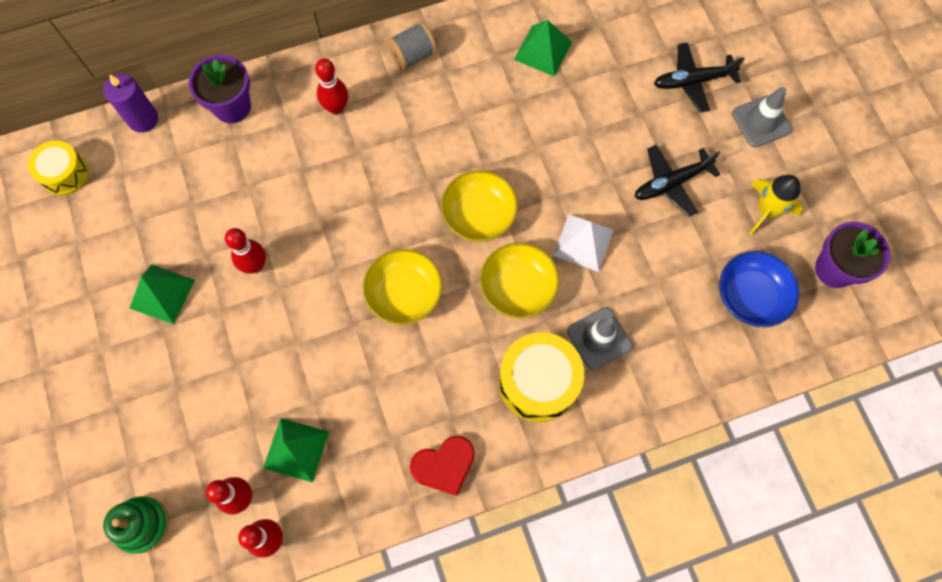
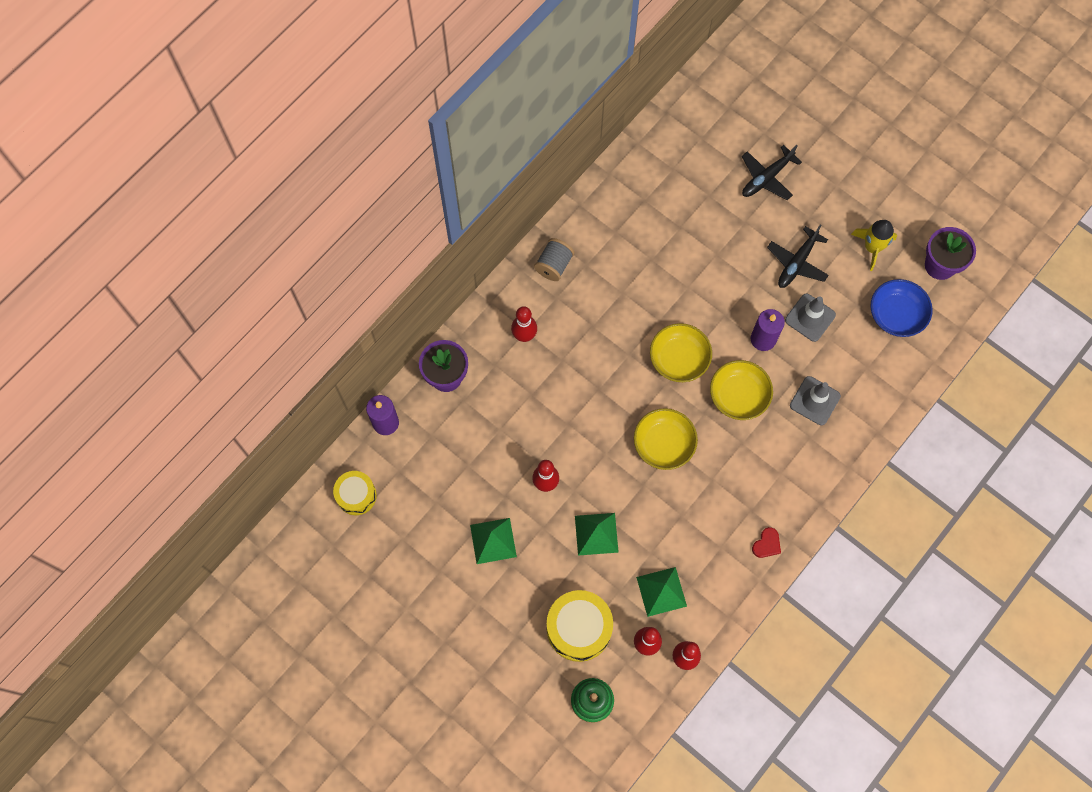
camera: 30 degrees left, 0 degrees up
(444, 465) = (766, 544): red heart -> red heart, size x0.63
(538, 382) = (793, 453): yellow drum -> yellow drum (579, 628)
(543, 50) = (646, 210): green pyramid -> green pyramid (596, 533)
(583, 242) = (763, 339): white pyramid -> purple candle
(761, 121) = (831, 183): grey traffic cone -> grey traffic cone (810, 317)

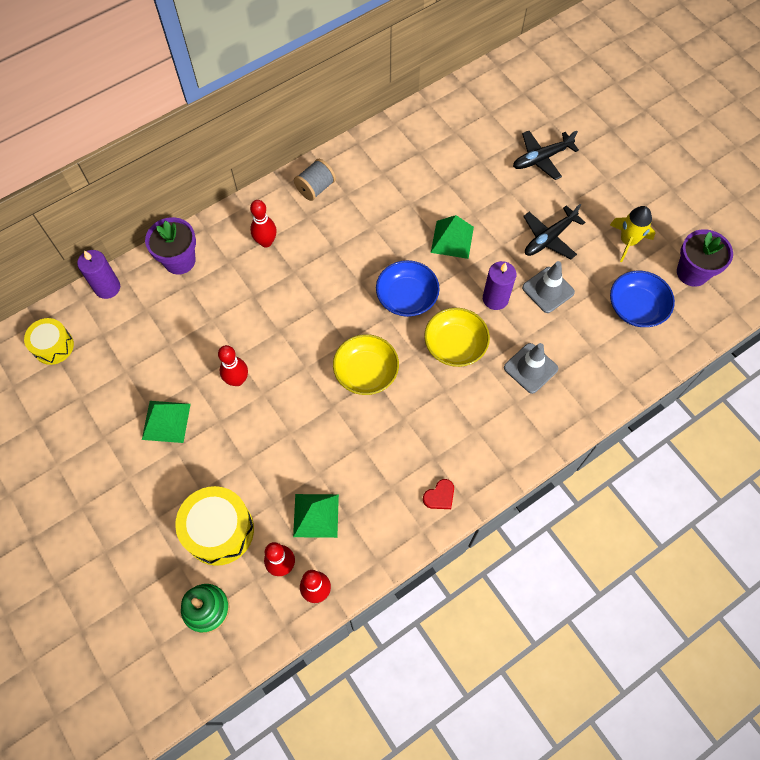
camera: 15 degrees right, 5 degrees down
(596, 533) = (270, 441): green pyramid -> green pyramid (452, 239)
(679, 359) = (407, 297): yellow bowl -> blue bowl

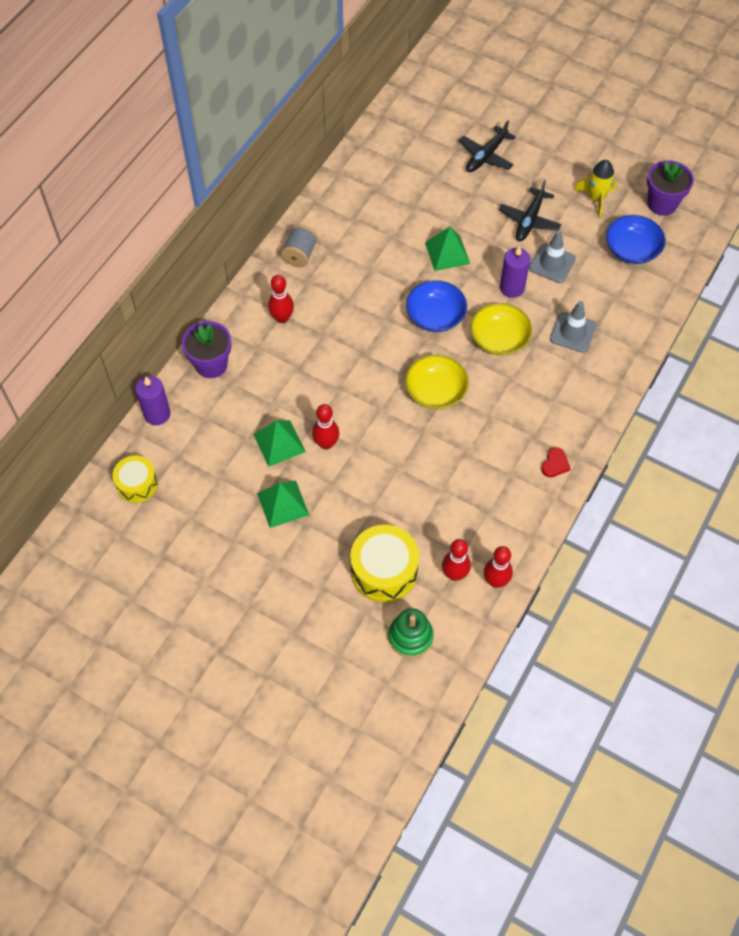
camera: 25 degrees left, 5 degrees down
(316, 515) = (460, 523): green pyramid -> green pyramid (279, 443)

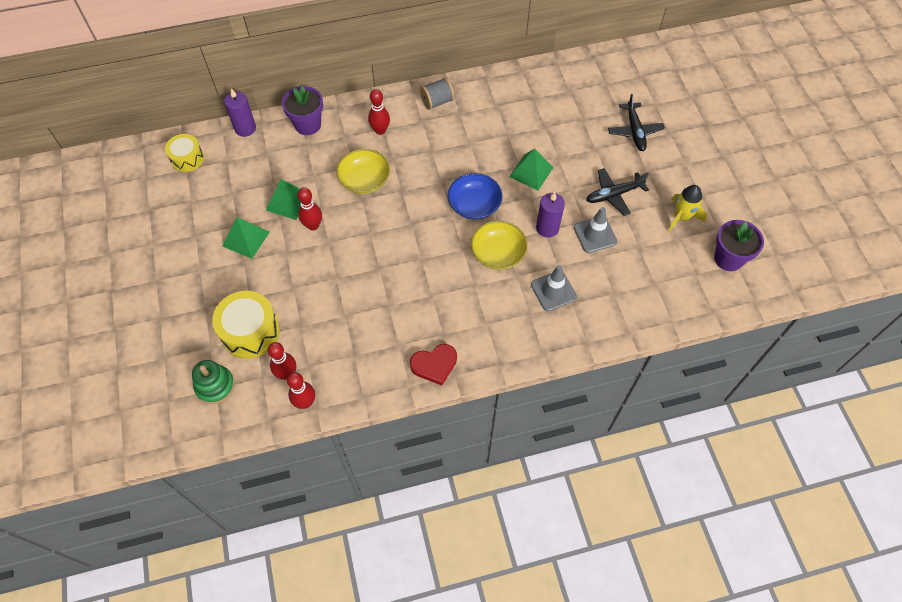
camera: 45 degrees right, 0 degrees up
(436, 391) = (416, 251): yellow bowl -> yellow bowl (364, 180)
(486, 156) = (634, 131): black plane -> black plane turned 90 degrees counterclockwise
(555, 464) = (434, 365): red heart -> red heart, size x1.58
(632, 249) = (666, 271): blue bowl -> none

